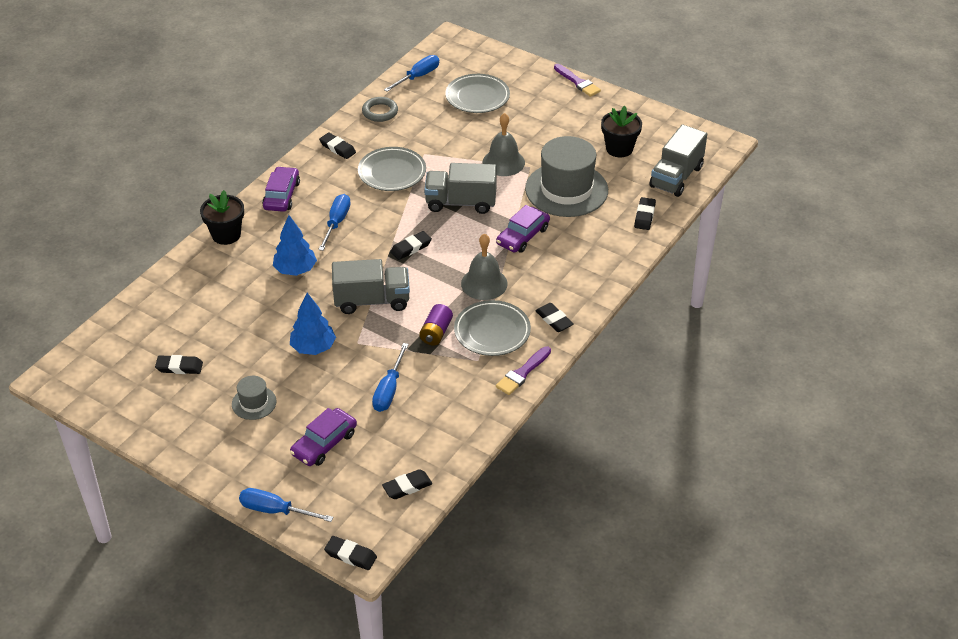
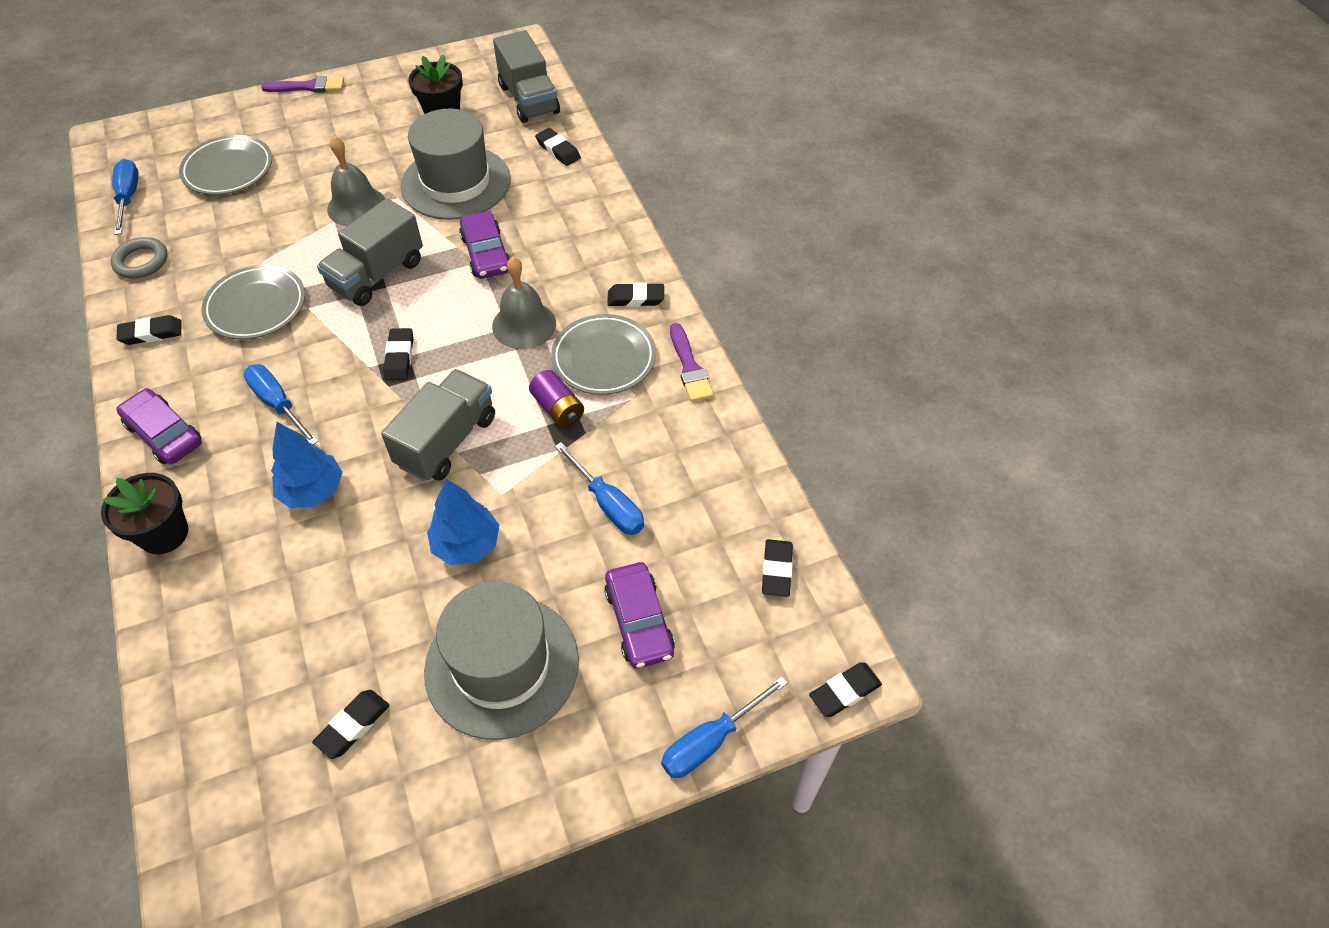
camera: 55 degrees left, 10 degrees up
(254, 403) = (502, 665): grey hat -> grey hat, size x2.16

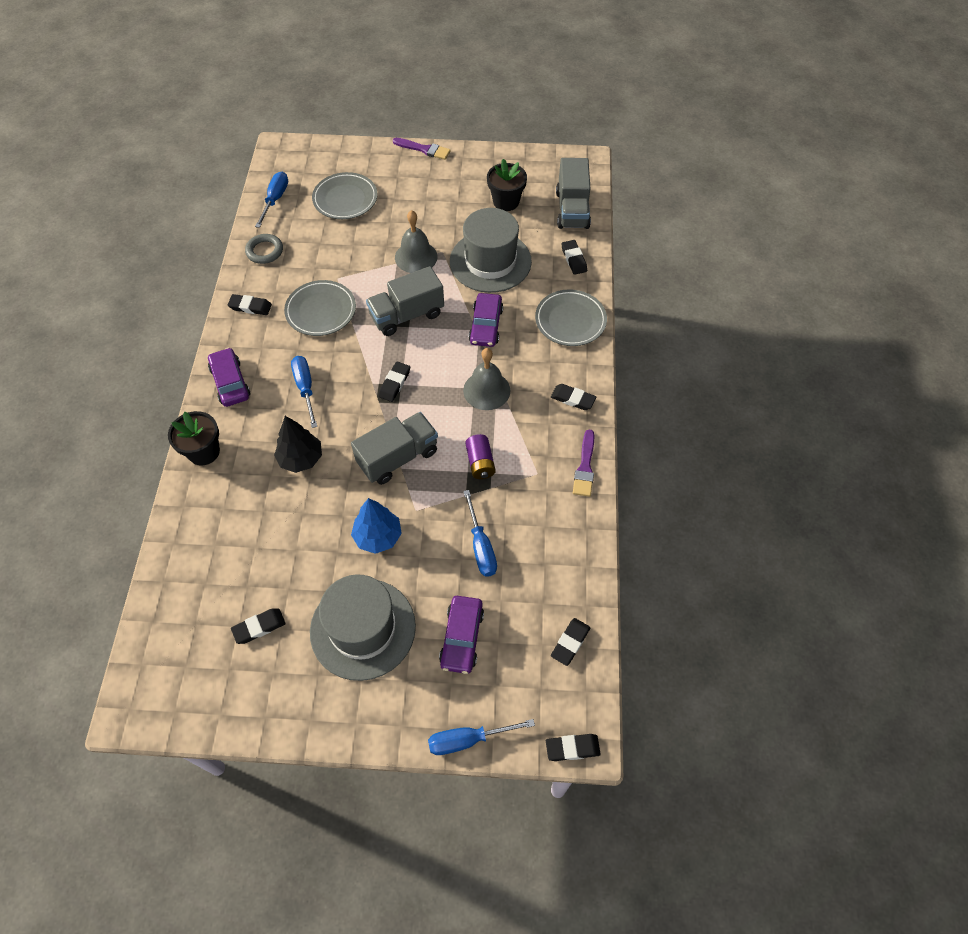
camera: 25 degrees right, 5 degrees up
(312, 491) = (301, 458): blue tree -> black tree
(604, 358) = (528, 437): grey plate -> grey plate (570, 320)

